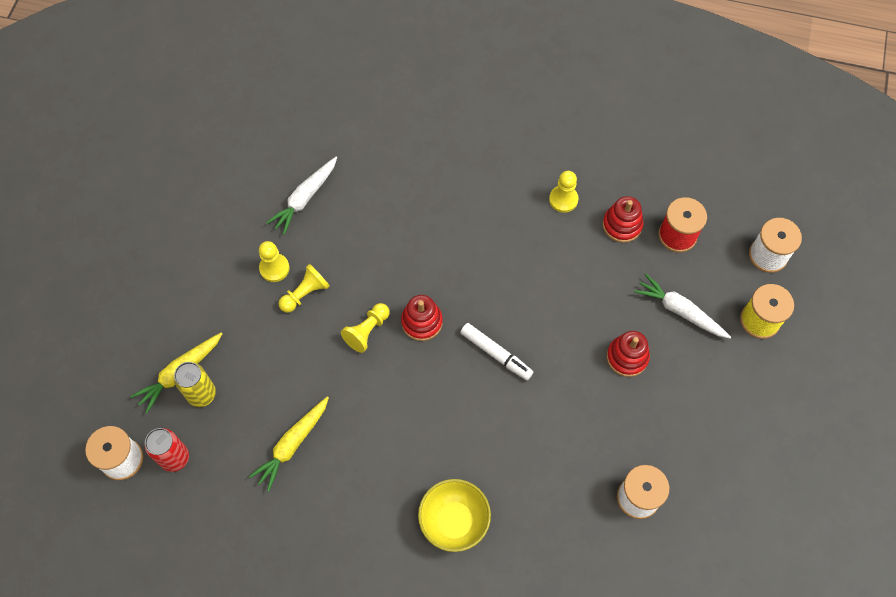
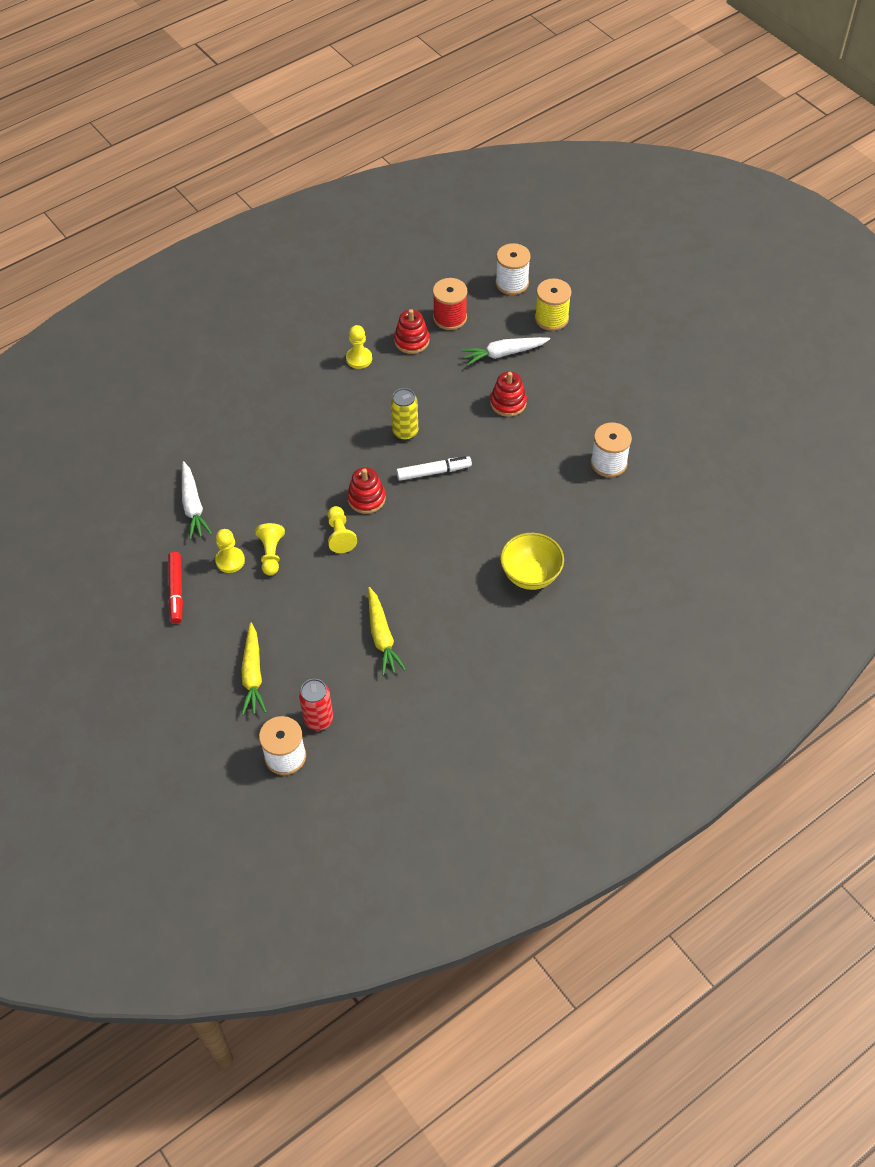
camera: 50 degrees left, 10 degrees down
(202, 394) = (284, 670): yellow can -> yellow can (405, 432)
(215, 253) = (176, 591): none -> red marker

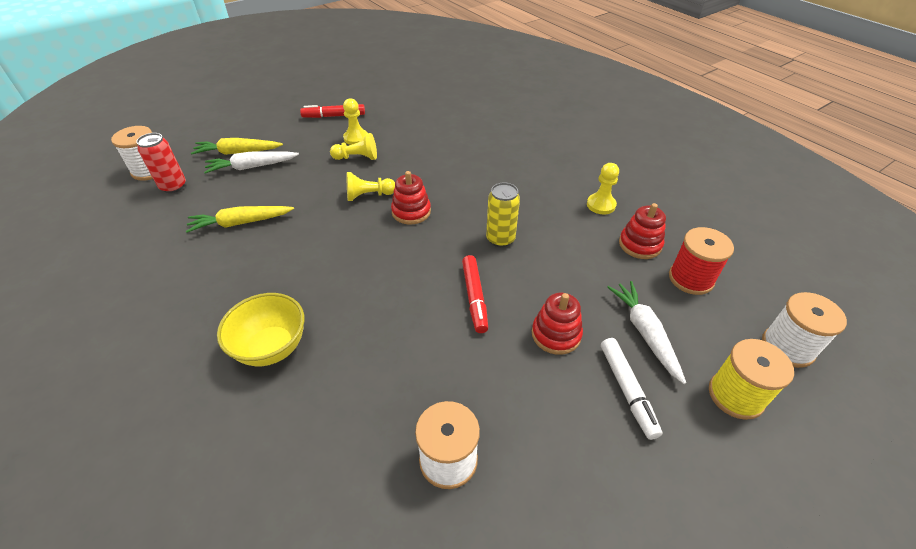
camera: 90 degrees right, 10 degrees down
(193, 506) = (416, 119): white carrot -> white carrot (252, 167)
(434, 472) = (442, 261): white marker -> white marker (627, 390)
(474, 450) = (474, 297): none -> red marker

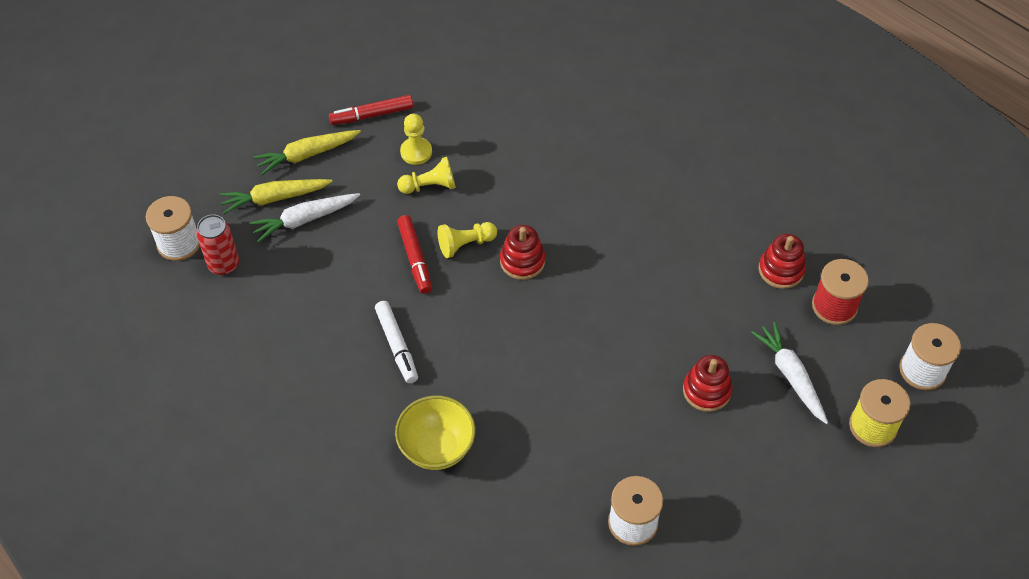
camera: 10 degrees left, 10 degrees up
(241, 223) = (333, 306): yellow carrot -> yellow carrot (307, 155)
(474, 297) = (619, 362): red marker -> red marker (415, 258)
(500, 239) = (631, 285): yellow can -> none
(601, 205) = (735, 220): yellow pawn -> none
(627, 390) = (777, 436): white marker -> white marker (397, 345)

